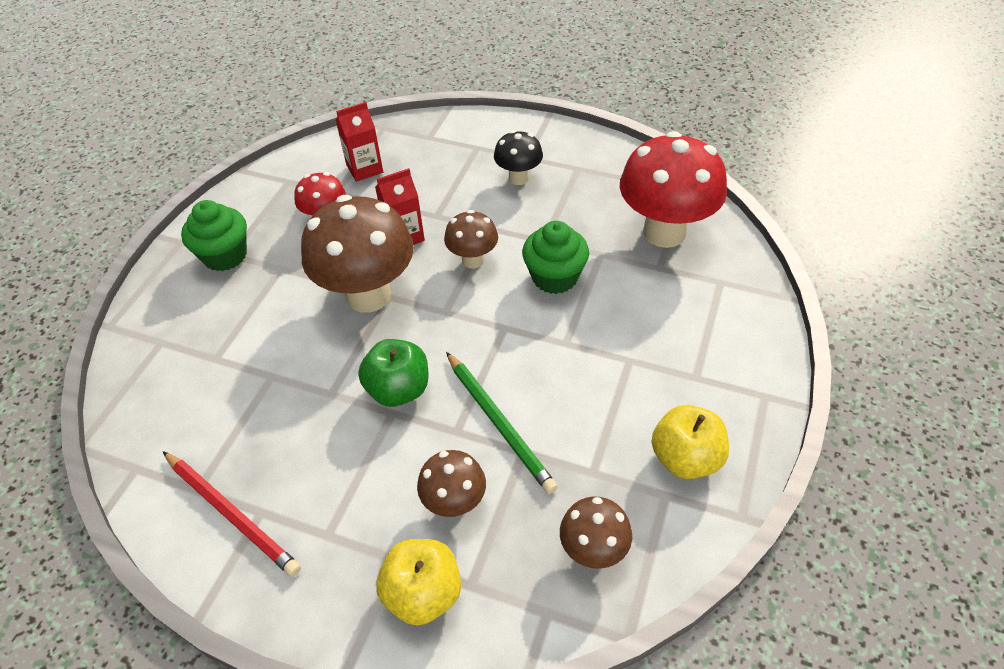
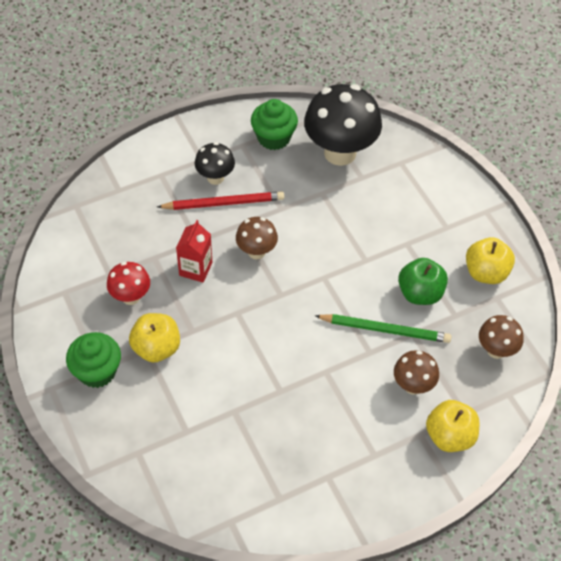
camera: 50 degrees left, 5 degrees up
(232, 514) = (315, 491): red pencil -> red pencil (223, 203)
(289, 273) = (156, 348): none -> yellow apple
(364, 169) = (106, 244): red carton -> none
(368, 295) = (224, 321): brown mushroom -> none
(398, 389) = (313, 357): green apple -> green apple (420, 293)
(554, 277) = (314, 226): green cupcake -> green cupcake (274, 137)
(664, 232) = (340, 153): red mushroom -> black mushroom

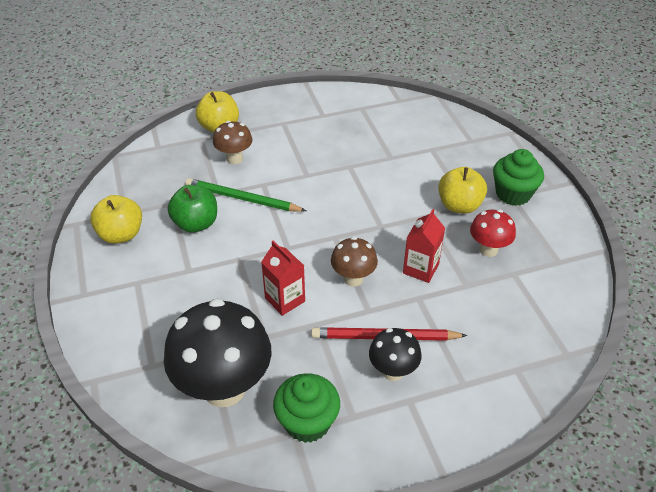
camera: 170 degrees left, 10 degrees down
(312, 225) = (285, 300): none -> red carton
(496, 350) = (150, 174): brown mushroom -> none

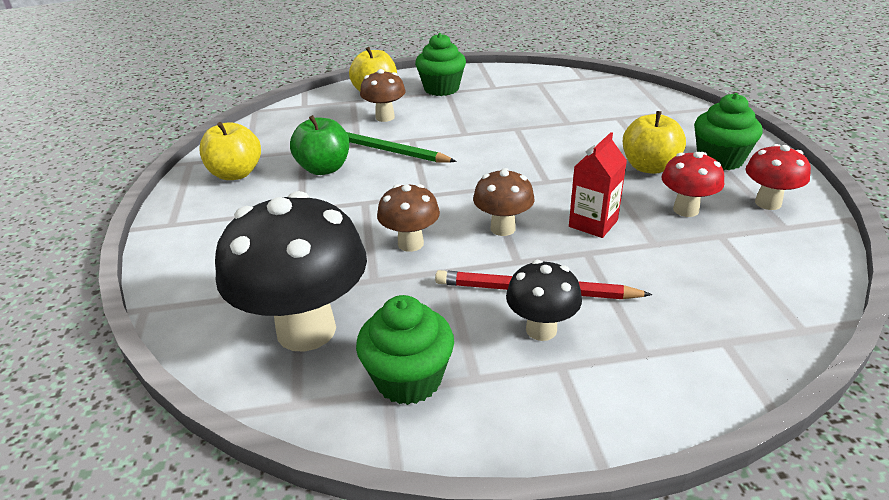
camera: 10 degrees right, 10 degrees down
(277, 119) = (441, 89): none -> green cupcake
(285, 300) = (410, 243): red carton -> brown mushroom
(547, 238) = (768, 203): none -> red mushroom

